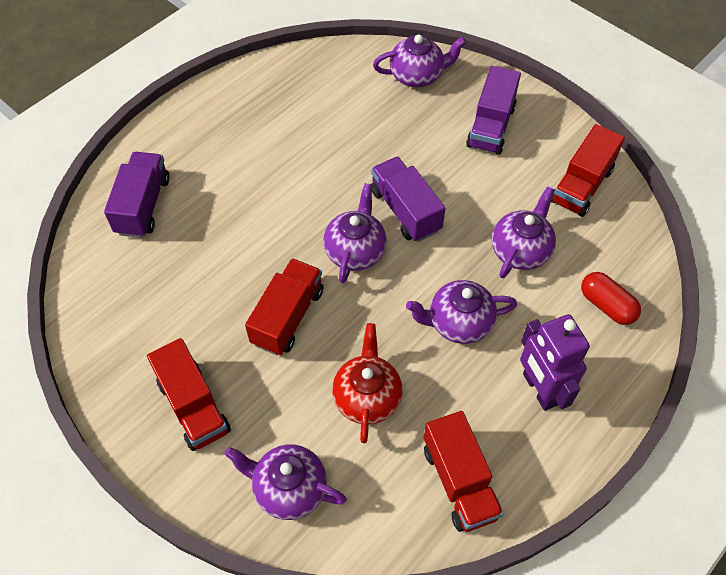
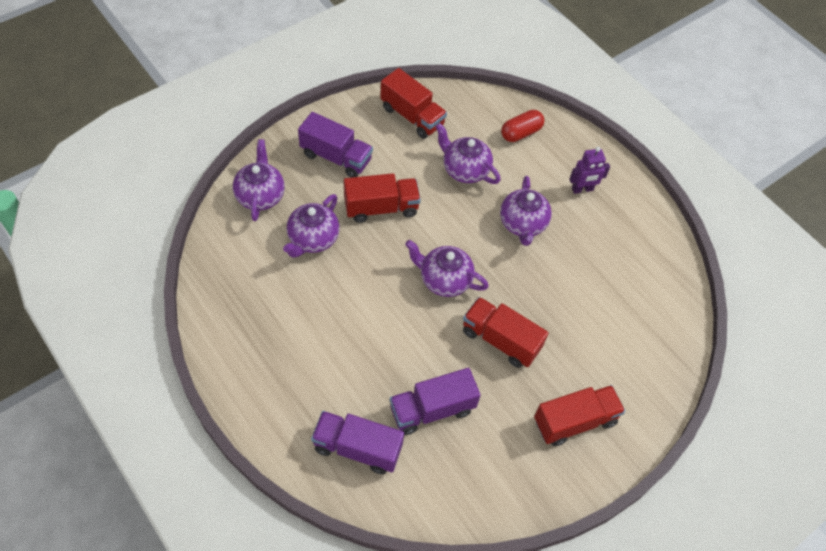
camera: 85 degrees left, 0 degrees up
(289, 488) = (647, 360): purple teapot -> purple teapot (313, 239)
(367, 397) = (578, 296): red teapot -> none
(405, 210) = (410, 236): purple truck -> purple truck (432, 409)
(459, 481) = (647, 253): red truck -> red truck (381, 208)
(539, 389) = (582, 189): purple robot -> purple robot, size x0.65

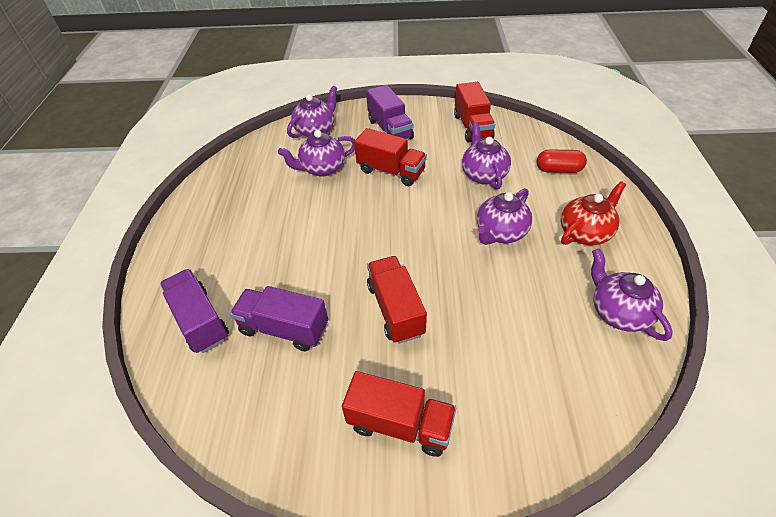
camera: 45 degrees right, 10 degrees down
(444, 280) = (392, 240): purple teapot -> purple teapot (618, 312)
(582, 189) = (585, 233): purple robot -> red teapot

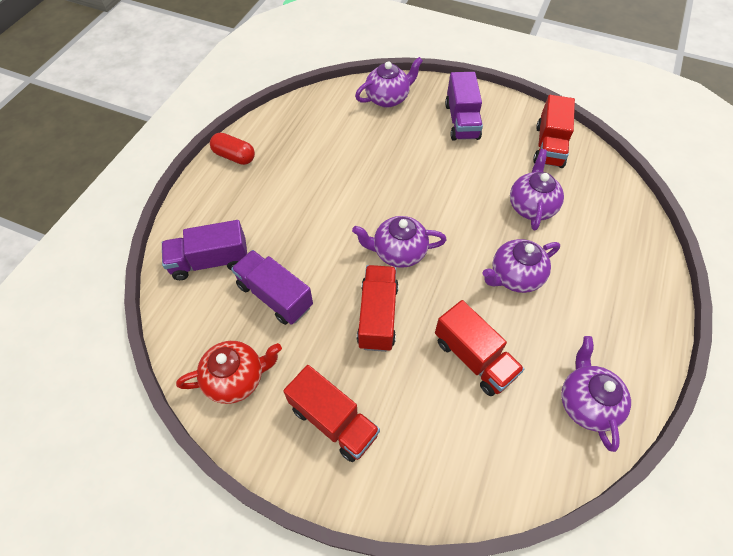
camera: 20 degrees right, 10 degrees up
(200, 321) = (210, 261): purple truck -> purple truck turned 90 degrees counterclockwise
(322, 168) = (375, 144): purple teapot -> purple teapot (398, 252)
(391, 171) = (440, 170): red truck -> red truck (473, 358)
(558, 170) = (614, 228): red capsule -> red capsule (234, 156)
(585, 233) = (601, 308): red teapot -> red teapot (236, 378)

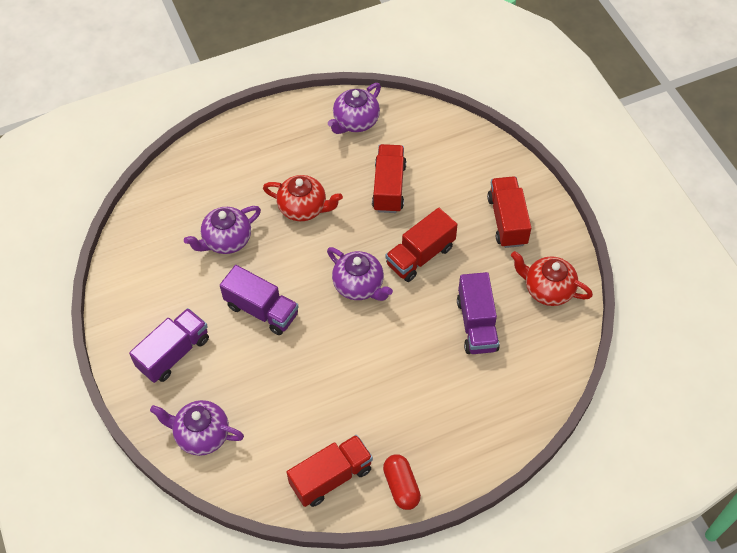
camera: 135 degrees left, 0 degrees up
(210, 261) = (502, 391): purple truck -> purple truck (261, 310)
(514, 276) = (303, 208): purple teapot -> red teapot
(549, 146) = (143, 272): red truck -> red truck (331, 477)

